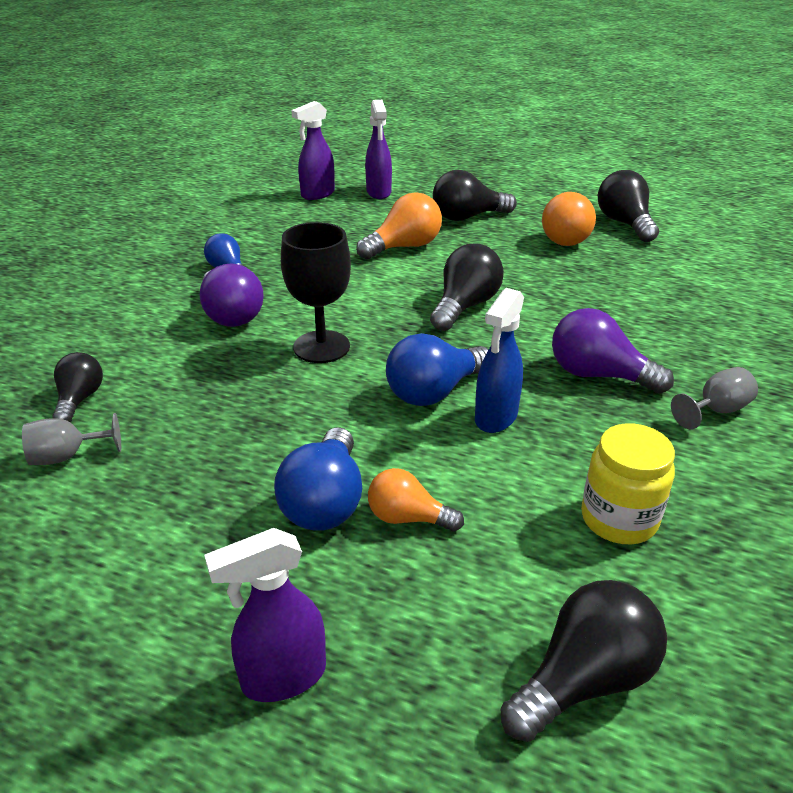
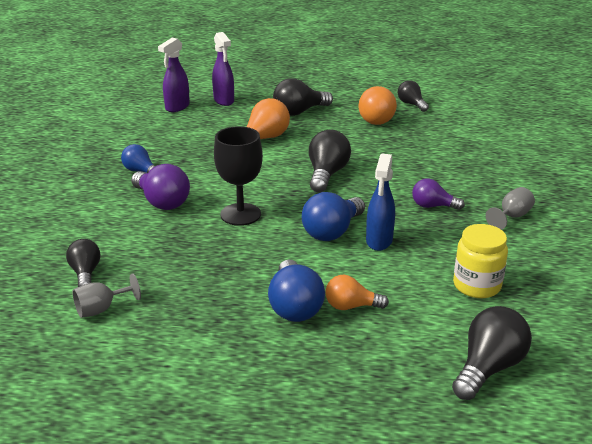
camera: 15 degrees left, 5 degrees down
(283, 677) = (319, 399): purple spray bottle -> none
(598, 375) = (433, 206): purple light bulb -> purple light bulb, size x0.64
(624, 223) = (411, 104): black light bulb -> black light bulb, size x0.64

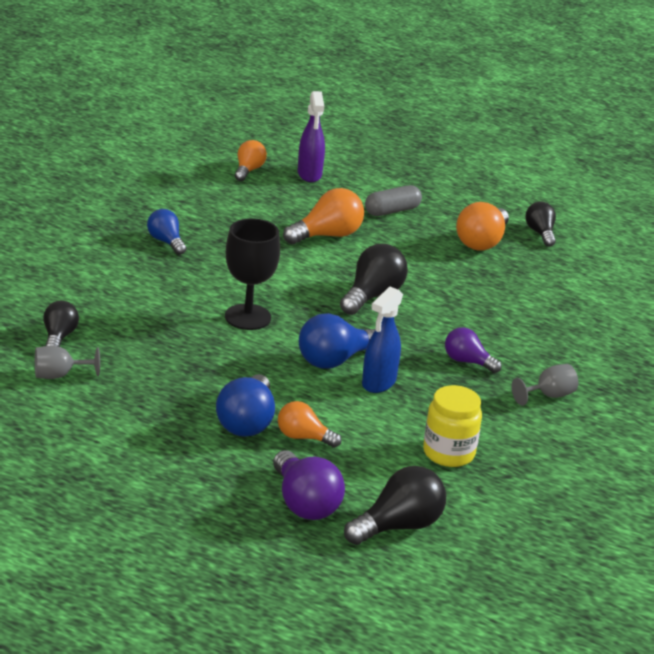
camera: 15 degrees right, 0 degrees up
(162, 202) = (171, 282): purple light bulb -> purple light bulb (304, 503)
(177, 107) = (248, 170): purple spray bottle -> orange light bulb
(299, 112) = (392, 211): black light bulb -> grey capsule

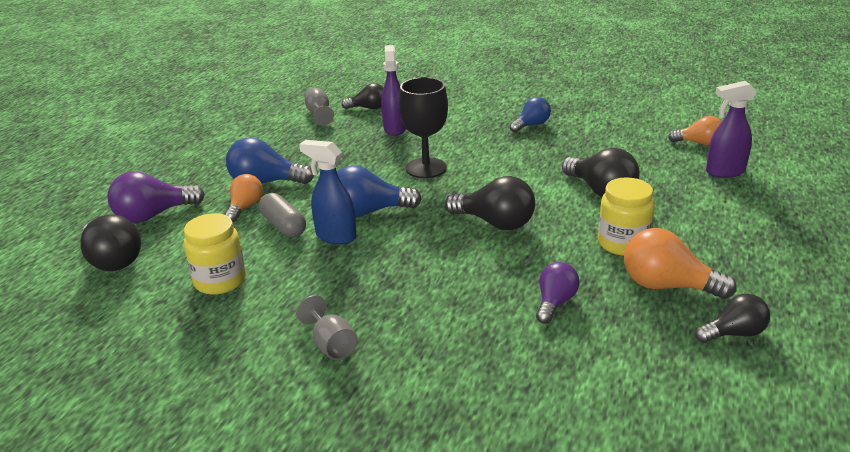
camera: 90 degrees right, 0 degrees up
(134, 325) = (395, 128): none -> purple spray bottle
(327, 235) = (601, 191): orange light bulb -> black light bulb
(335, 360) = (368, 212): blue light bulb -> blue light bulb turned 60 degrees counterclockwise
(392, 211) = (690, 222): grey capsule -> grey capsule (284, 226)
(419, 245) = (623, 243): none -> yellow jar
(467, 362) = (388, 285): purple light bulb -> purple light bulb (555, 303)

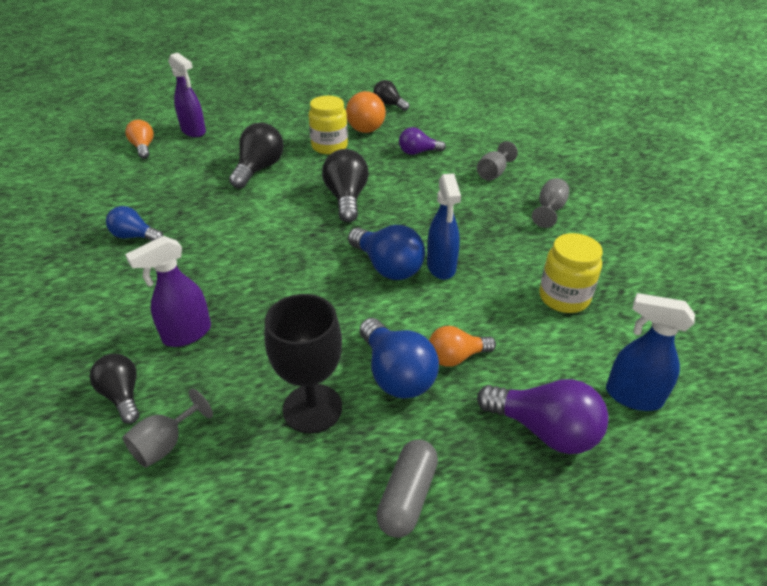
camera: 125 degrees left, 10 degrees up
(113, 260) = (632, 396): black light bulb -> blue spray bottle
(284, 226) = (457, 308): grey capsule -> grey capsule (407, 496)
(426, 168) = (278, 268): black goblet -> black goblet (312, 408)
(448, 341) = (493, 173): none -> grey goblet

